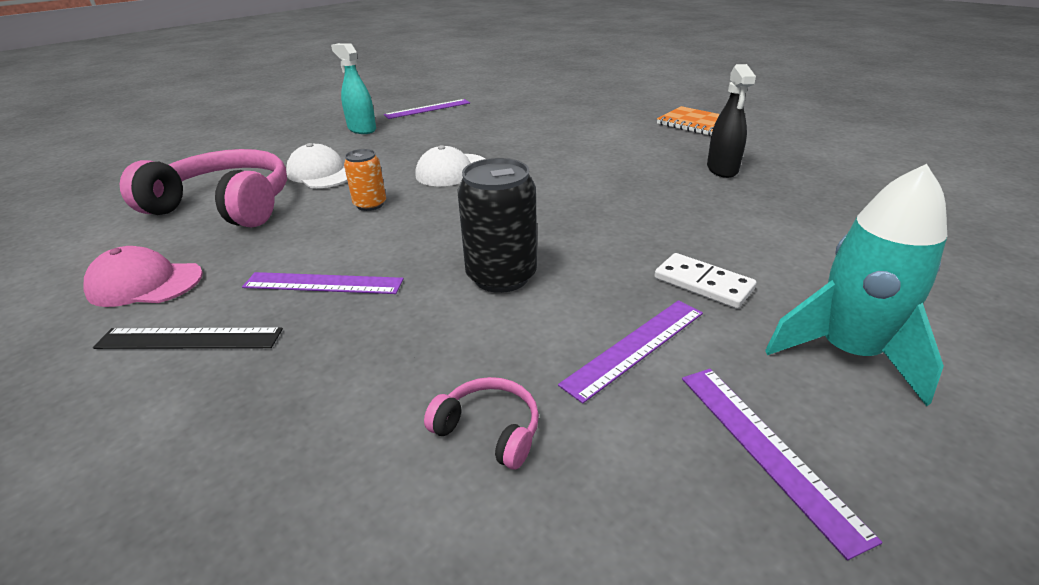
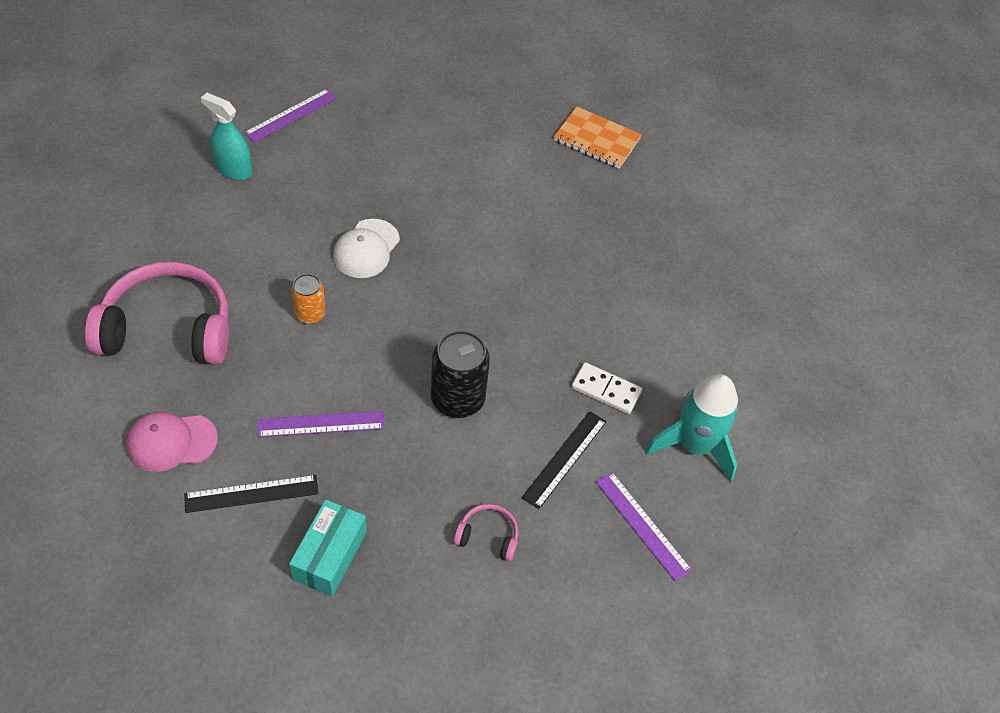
camera: 20 degrees left, 20 degrees up
(234, 423) = (330, 555): none -> turquoise box
(321, 173) = (234, 265): white cap -> none
(635, 347) = (564, 459): purple ruler -> black ruler
(722, 169) = (619, 227): black spray bottle -> none

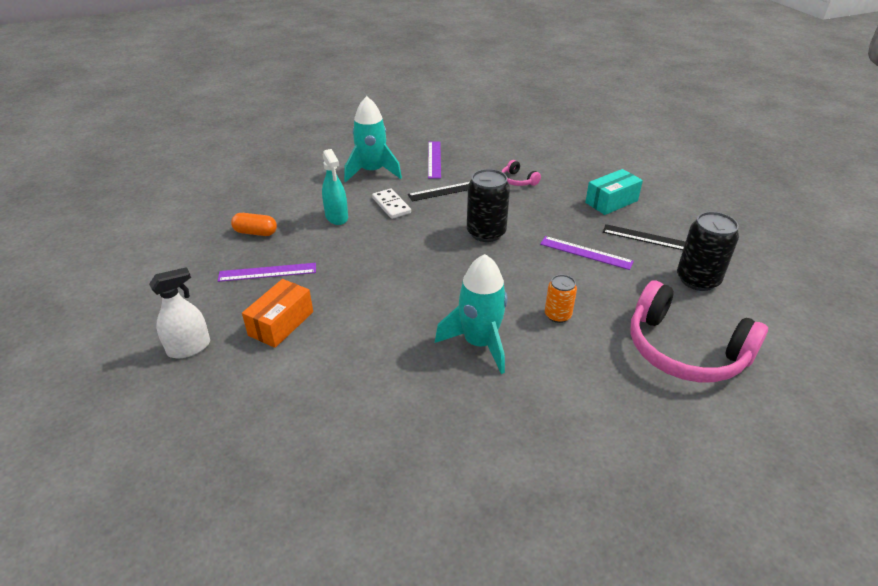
camera: 140 degrees left, 15 degrees down
(171, 442) = (697, 280): pink cap -> black can
(234, 169) = (566, 483): turquoise spray bottle -> turquoise spray bottle (336, 217)
(291, 115) = (460, 530): purple ruler -> purple ruler (267, 272)
(366, 249) = (479, 343): white cap -> turquoise rocket
(552, 190) = (281, 323): none -> orange box
(597, 140) = (189, 348): orange notebook -> white spray bottle
(699, 272) = (255, 232): none -> orange capsule

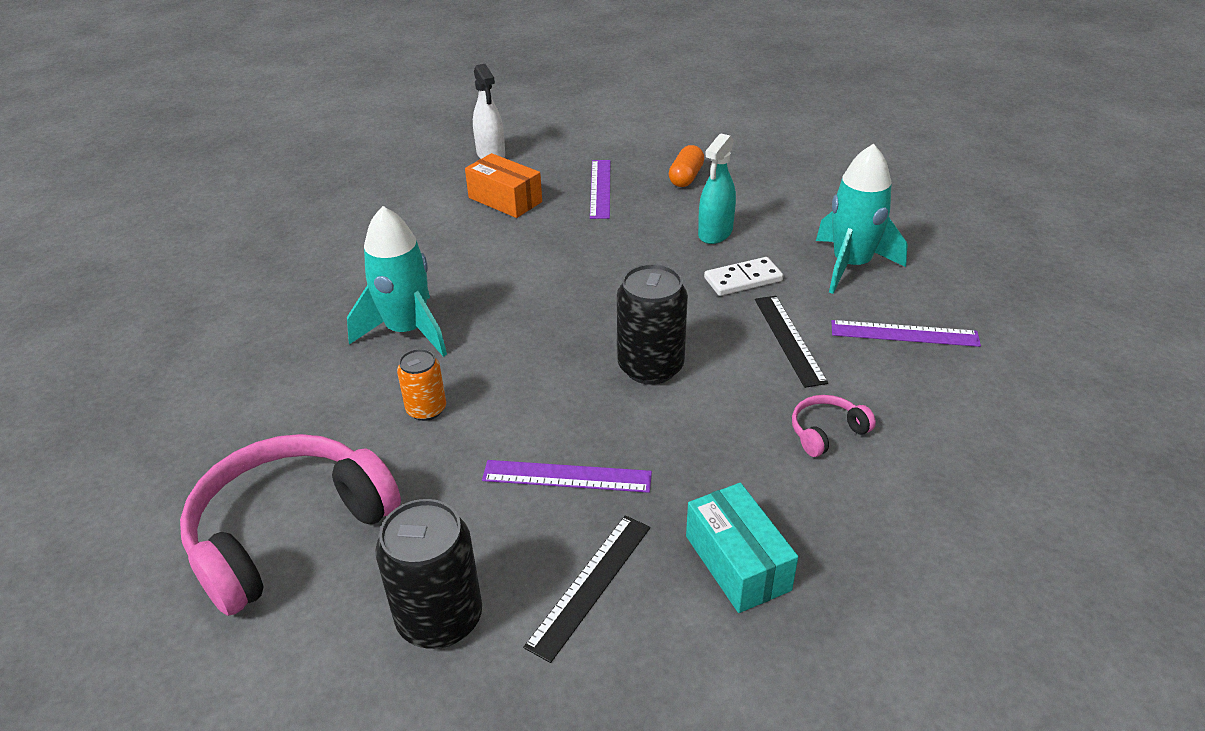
camera: 100 degrees right, 0 degrees up
(336, 217) = (715, 233): turquoise spray bottle -> turquoise spray bottle turned 45 degrees counterclockwise
(586, 252) = (567, 476): purple ruler -> purple ruler turned 60 degrees clockwise

